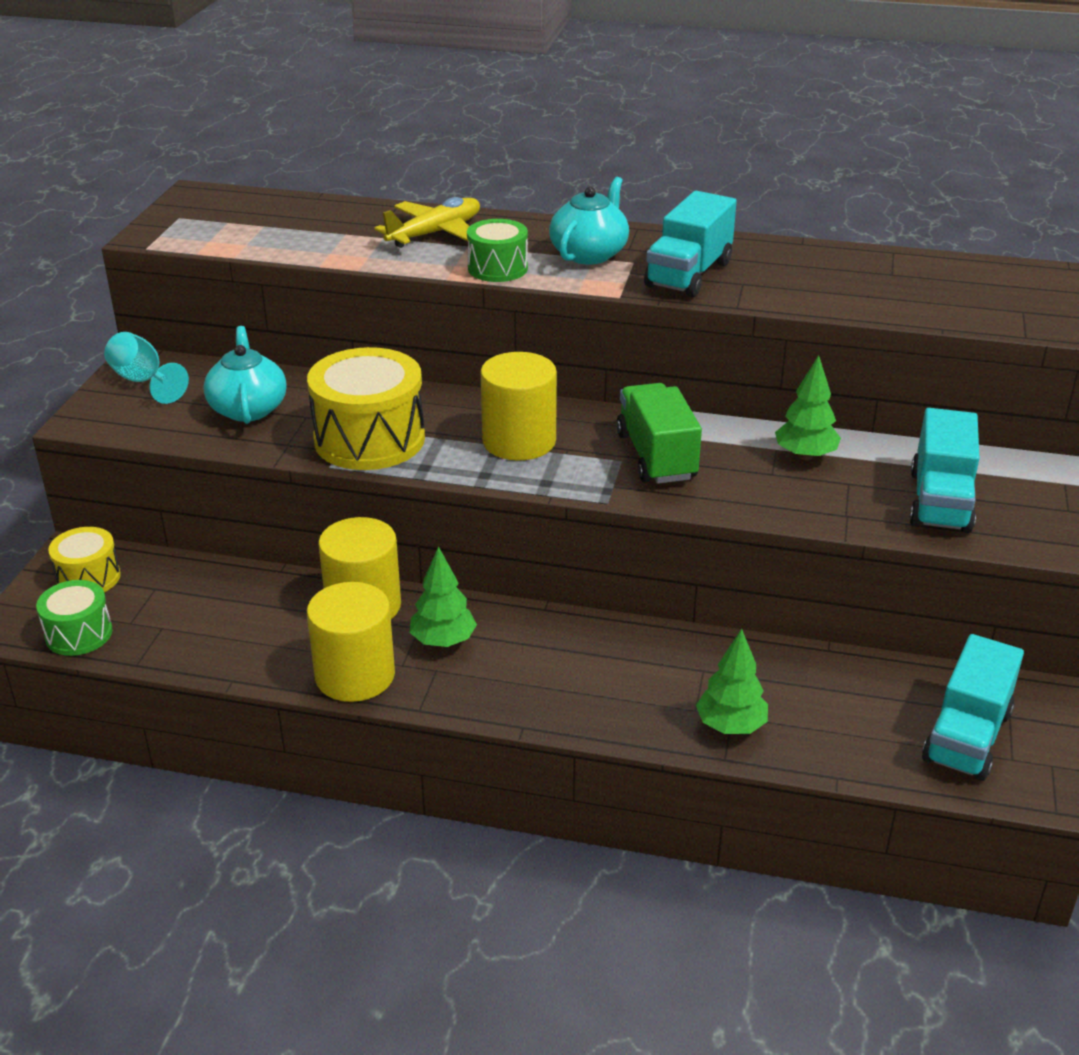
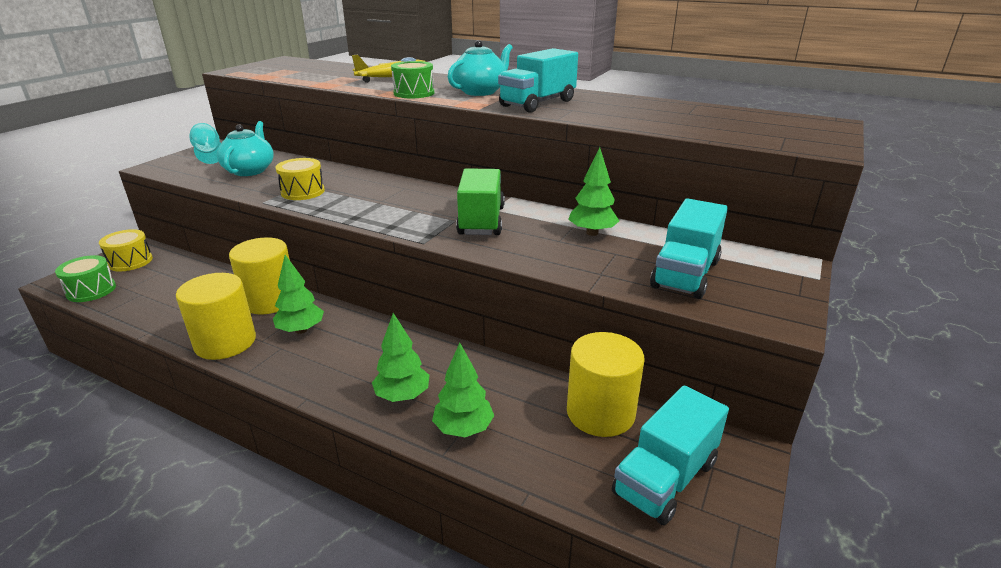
camera: 15 degrees right, 5 degrees down
(369, 439) = (303, 192): yellow drum -> yellow drum, size x0.56
(519, 441) = (395, 203): yellow cylinder -> yellow cylinder (600, 413)
(636, 702) = (402, 396): none -> green tree

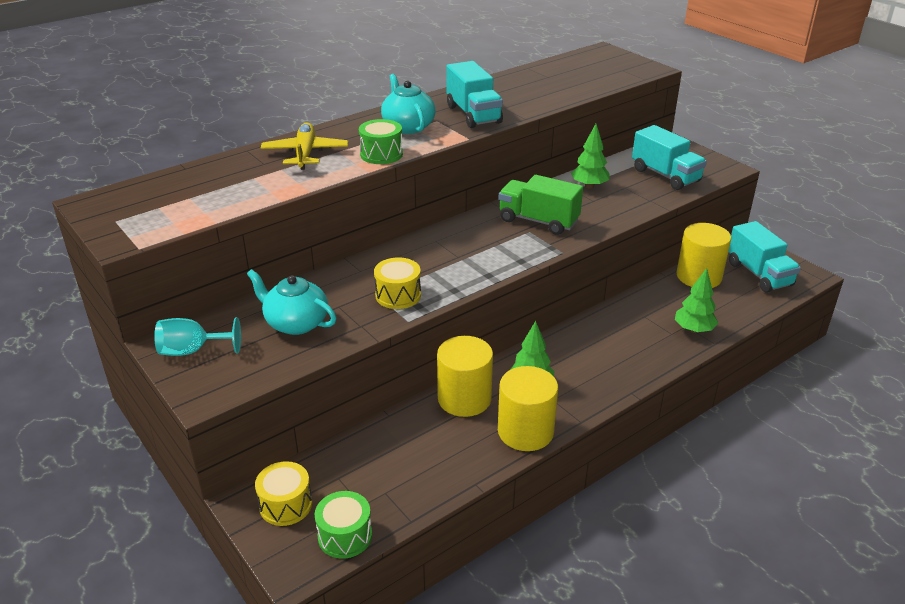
camera: 65 degrees left, 5 degrees up
(402, 396) = (648, 347): green tree -> none

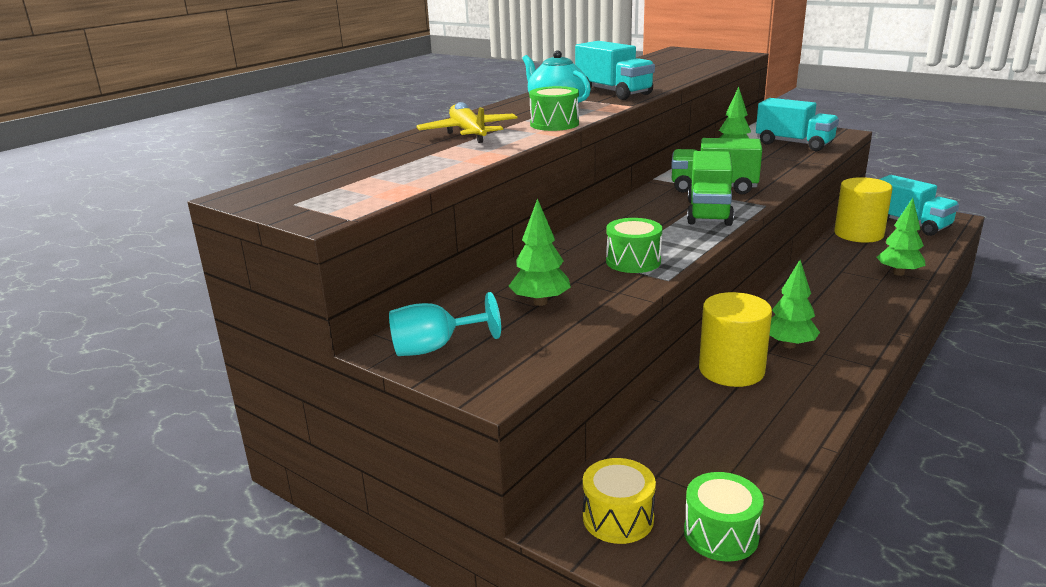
camera: 15 degrees left, 10 degrees down
(296, 323) = (540, 302): turquoise teapot -> green tree
(398, 295) = (633, 261): yellow drum -> green drum
(507, 251) = (709, 212): none -> green truck
(525, 431) = (825, 386): yellow cylinder -> none

